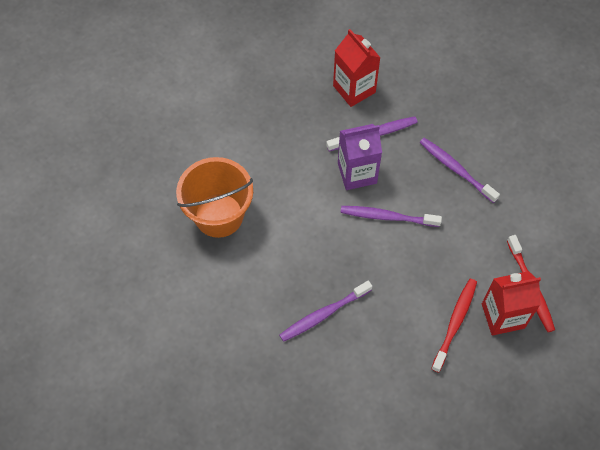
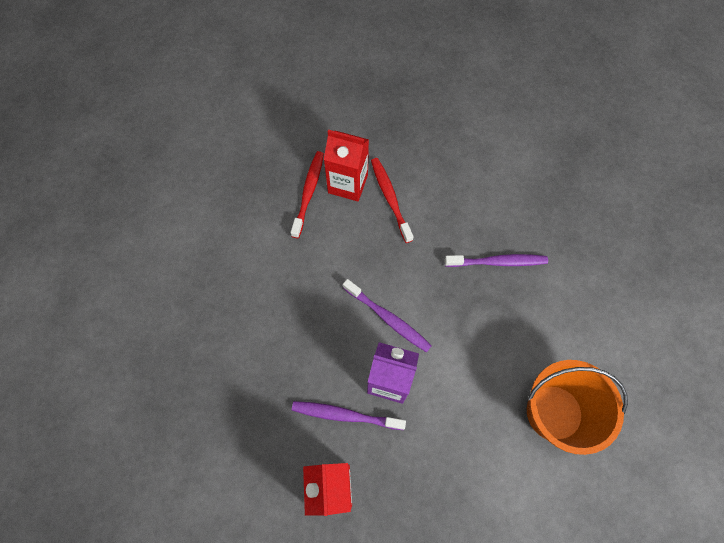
camera: 150 degrees left, 5 degrees up
(455, 323) = (390, 198): red toothbrush -> red toothbrush turned 105 degrees clockwise
(456, 169) = (292, 329): purple toothbrush -> none

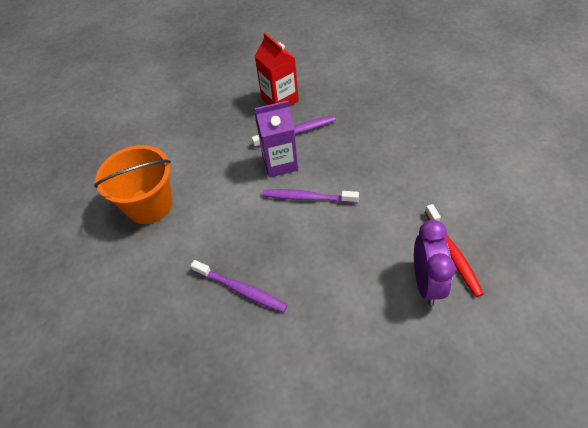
camera: 155 degrees right, 15 degrees down
(348, 184) = (426, 283): red carton -> purple clock
(390, 198) = (377, 292): red toothbrush -> none
(498, 262) = (241, 290): purple toothbrush -> purple toothbrush turned 120 degrees counterclockwise

